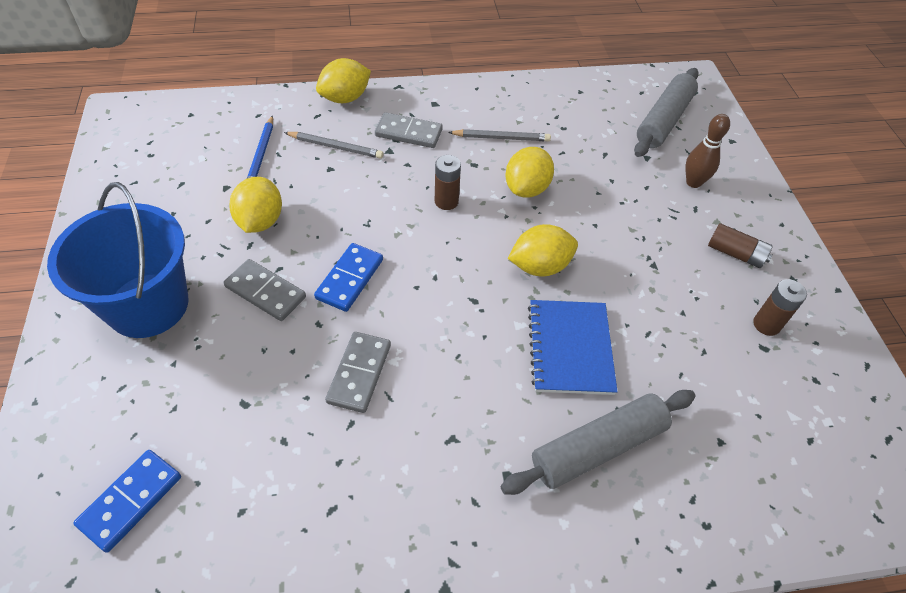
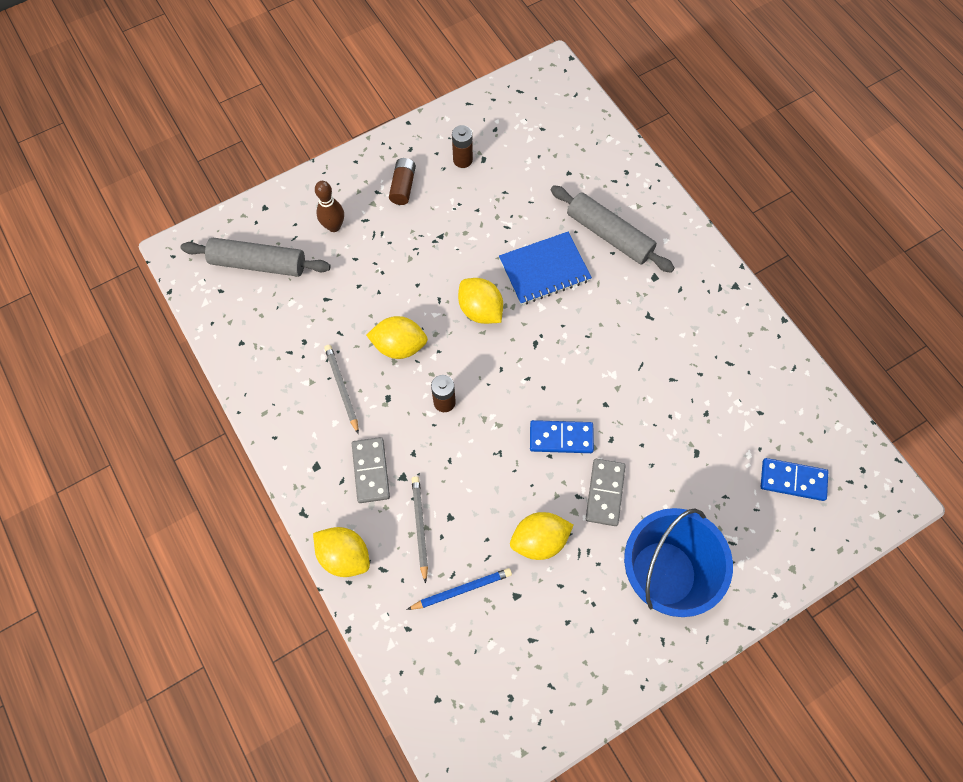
camera: 110 degrees left, 15 degrees up
(359, 373) = (635, 391): grey domino -> none

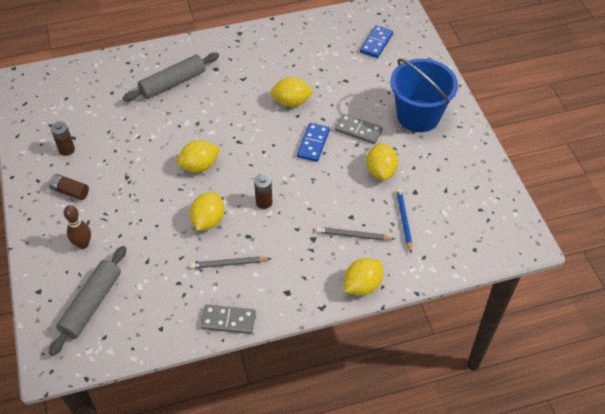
camera: 75 degrees left, 15 degrees down
(371, 471) = (302, 257): grey domino -> grey domino (228, 320)
(544, 270) = (183, 123): blue notebook -> none
(627, 390) = (291, 102): none -> yellow lemon

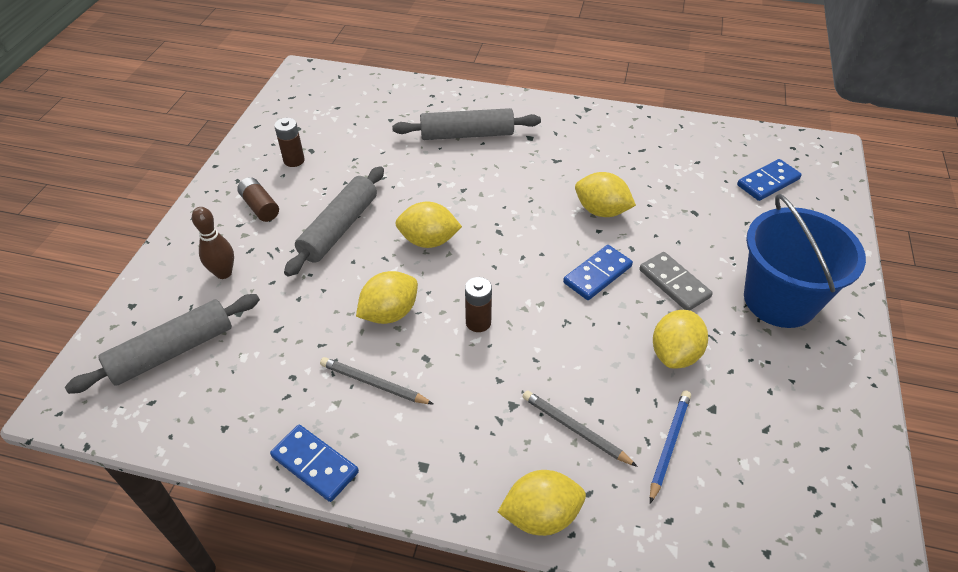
camera: 30 degrees right, 5 degrees down
(136, 183) = (339, 228): none -> grey rolling pin
(228, 320) = (315, 464): grey domino -> blue domino

